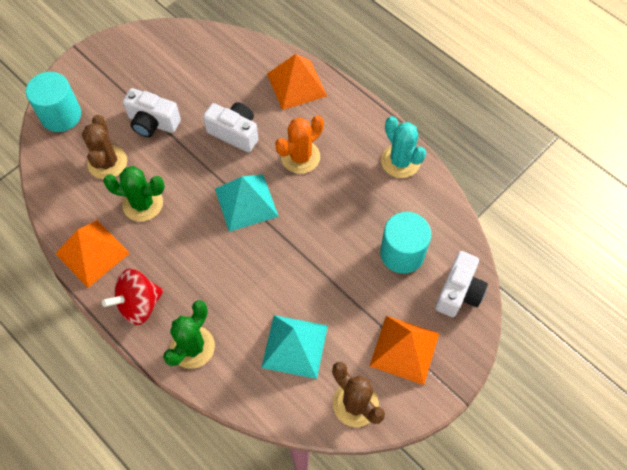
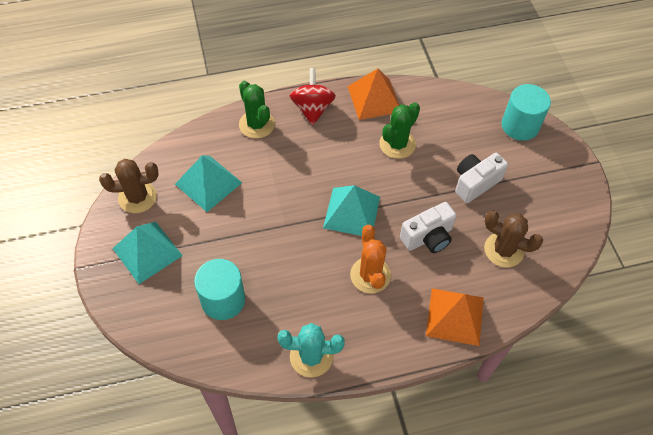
camera: 120 degrees right, 5 degrees down
(107, 162) = (452, 137): brown cactus -> brown cactus (503, 250)
(404, 349) = (147, 252): orange pyramid -> turquoise pyramid
(458, 292) = (157, 321): white camera -> none

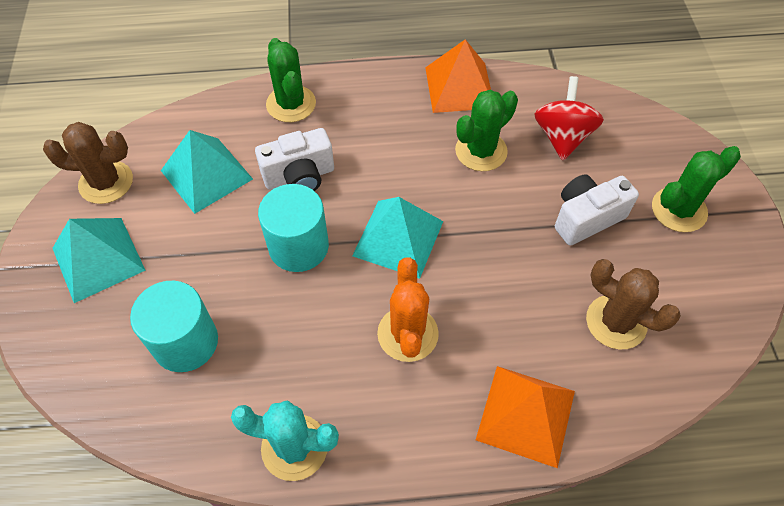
camera: 10 degrees right, 0 degrees up
(312, 108) = (371, 91): red spinning top -> red spinning top (562, 137)
(428, 237) = (503, 288): white camera -> white camera (299, 177)
(520, 126) = (663, 145): turquoise cylinder -> turquoise cylinder (298, 246)
(535, 170) = (679, 210): none -> green cactus

